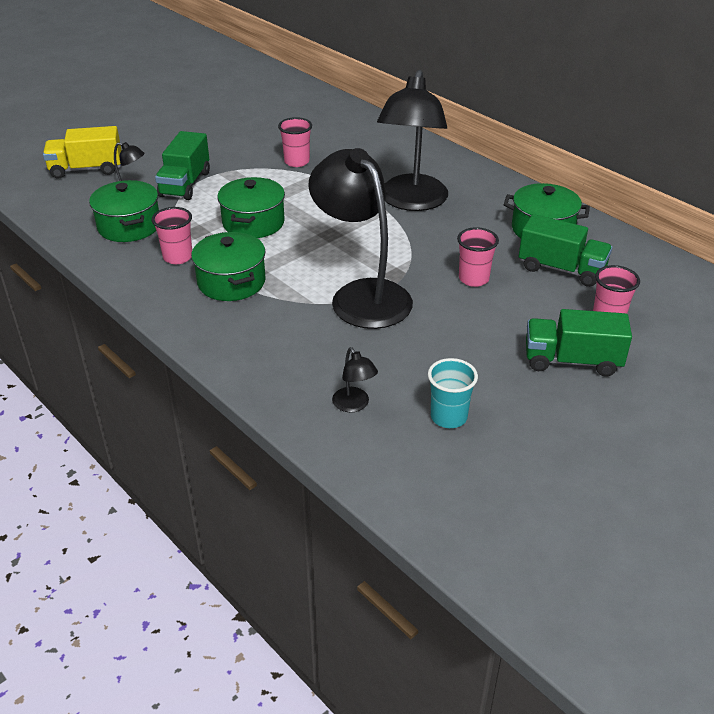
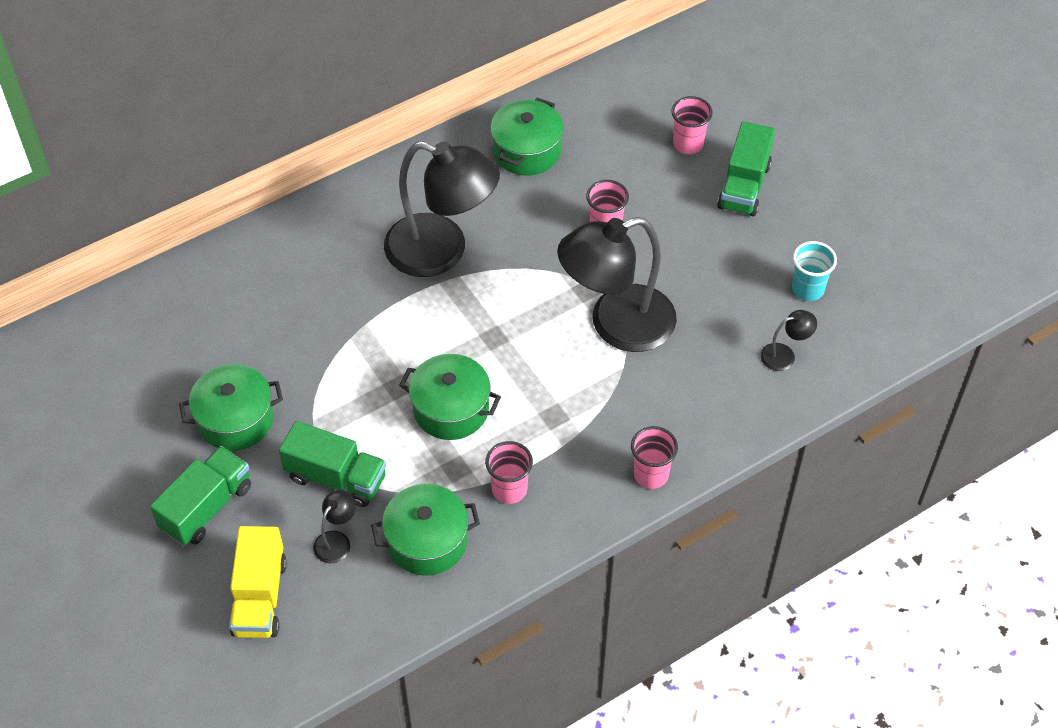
camera: 80 degrees left, 15 degrees up
(231, 282) = (571, 439): green pot -> green pot (235, 420)
(297, 162) = (312, 351): pink cup -> pink cup (651, 475)
(561, 269) = (602, 155): green truck -> green truck (206, 507)

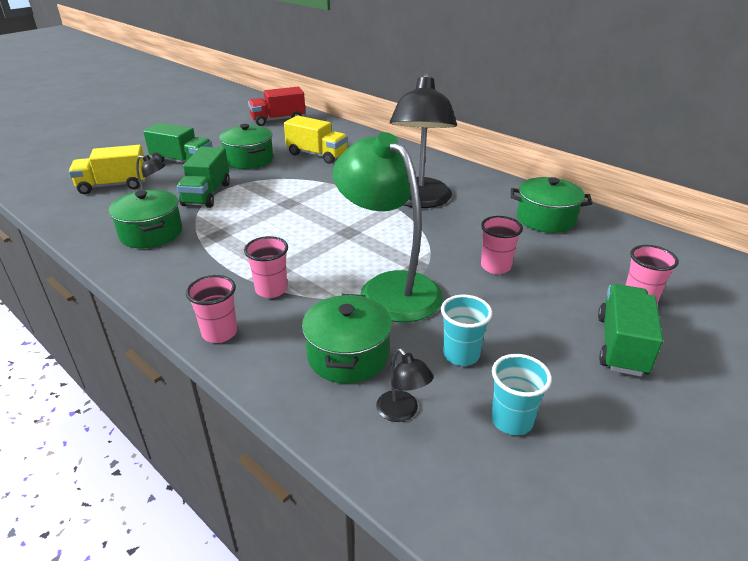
camera: 75 degrees right, 20 degrees down
(80, 365) = (278, 120): none -> red truck
(254, 333) = (317, 155): none -> yellow truck
(451, 409) = (273, 225): green pot -> green pot (348, 355)
(509, 489) = (199, 260): pink cup -> pink cup (271, 290)
(616, 325) = (389, 288): black lamp -> green lamp
(728, 297) = (461, 355): none -> turquoise cup
(744, 186) = (621, 345): green truck -> green truck turned 105 degrees clockwise

